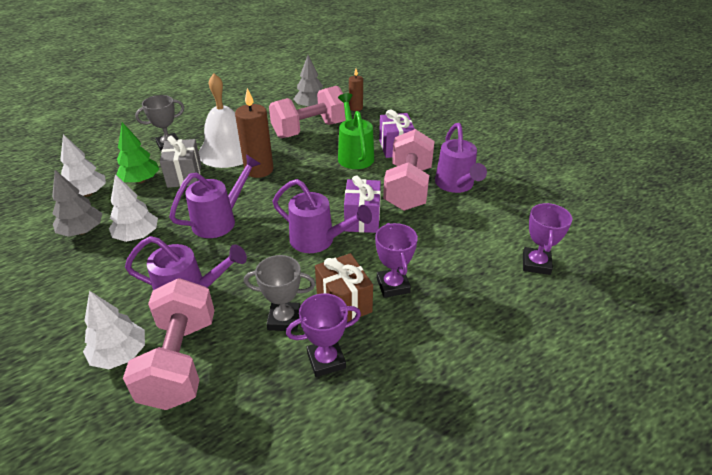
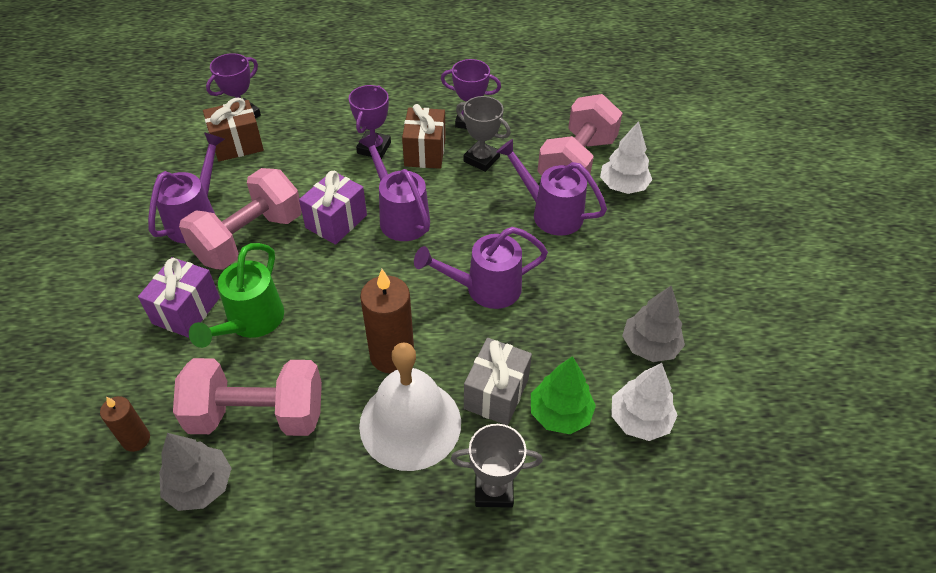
camera: 150 degrees left, 10 degrees up
(137, 236) = (585, 308): white tree -> none
(502, 239) = (237, 145): none -> brown gift

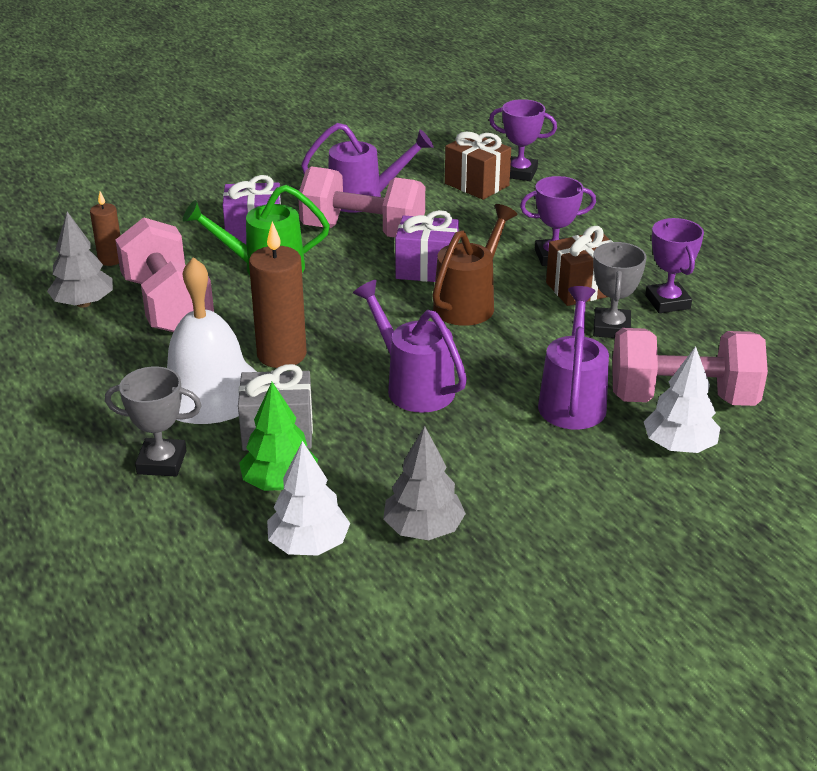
camera: 65 degrees right, 15 degrees down
(400, 217) = (469, 303): purple watering can -> brown watering can
(493, 489) = (162, 462): grey trophy -> grey trophy turned 60 degrees counterclockwise

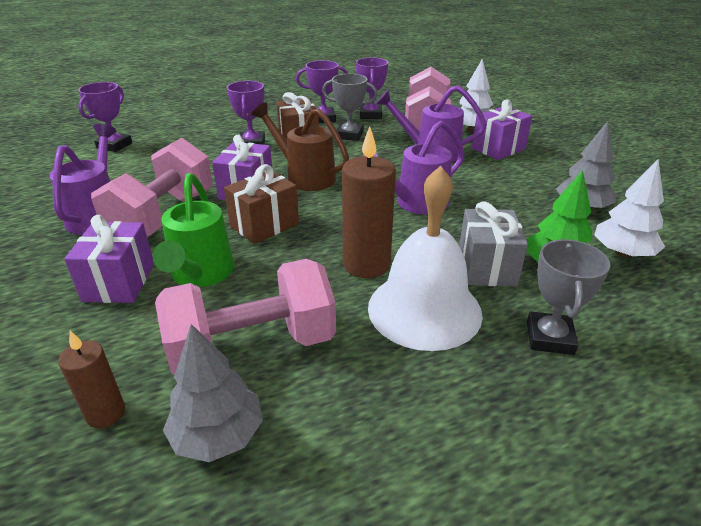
camera: 85 degrees left, 0 degrees up
(476, 184) = (118, 162): brown gift -> brown gift (264, 225)
(609, 469) = (498, 149): none -> purple gift
(702, 343) = (370, 115): none -> purple trophy

